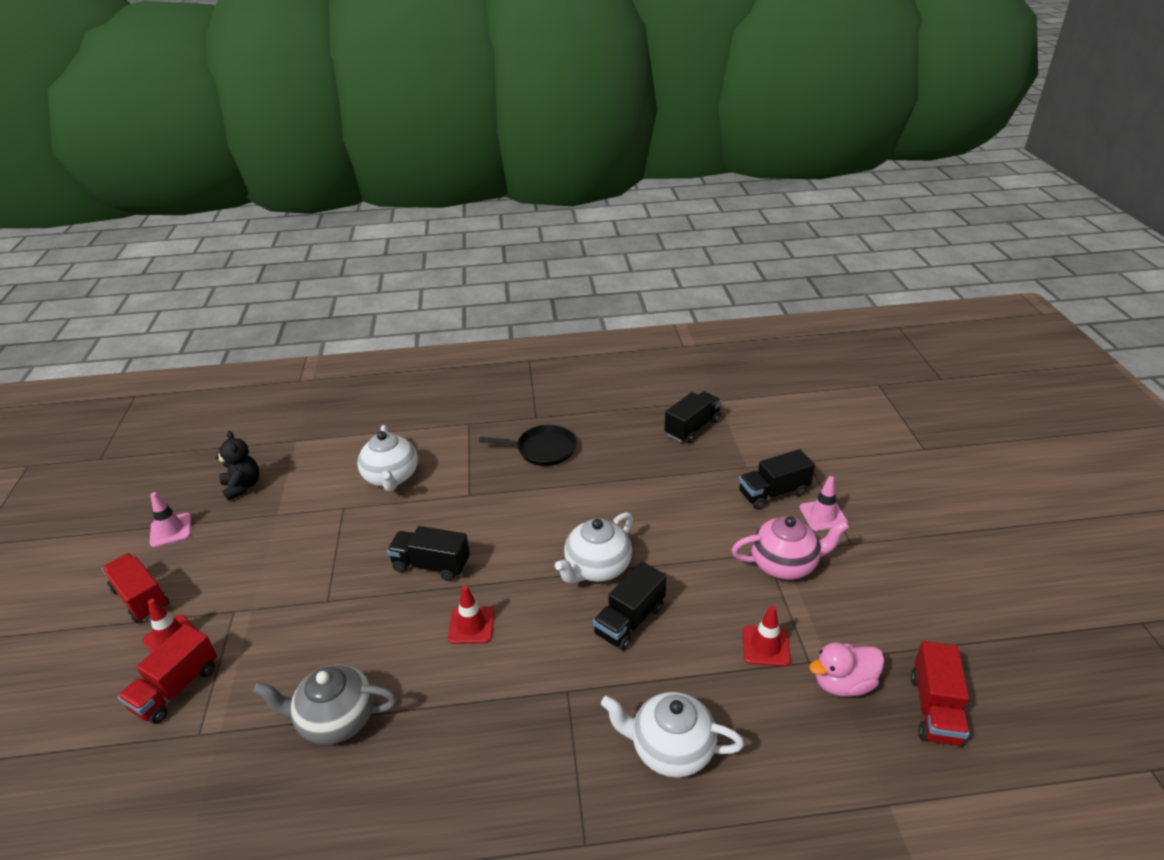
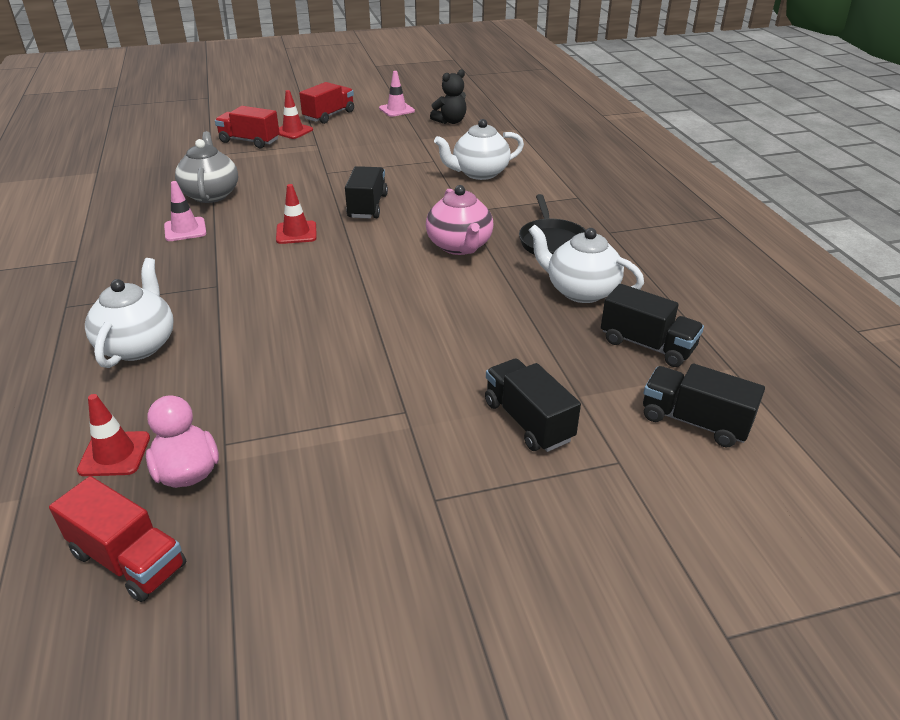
camera: 80 degrees right, 0 degrees up
(597, 568) = (370, 289): white teapot -> white teapot (580, 291)
(630, 620) = (297, 314): black truck -> black truck (694, 421)
(765, 646) = (252, 408): red traffic cone -> red traffic cone (114, 454)
(784, 564) = (386, 428): pink teapot -> pink teapot (460, 246)
(823, 515) = (491, 471): pink traffic cone -> pink traffic cone (185, 229)
(935, 709) = (128, 560): red truck -> red truck turned 150 degrees counterclockwise

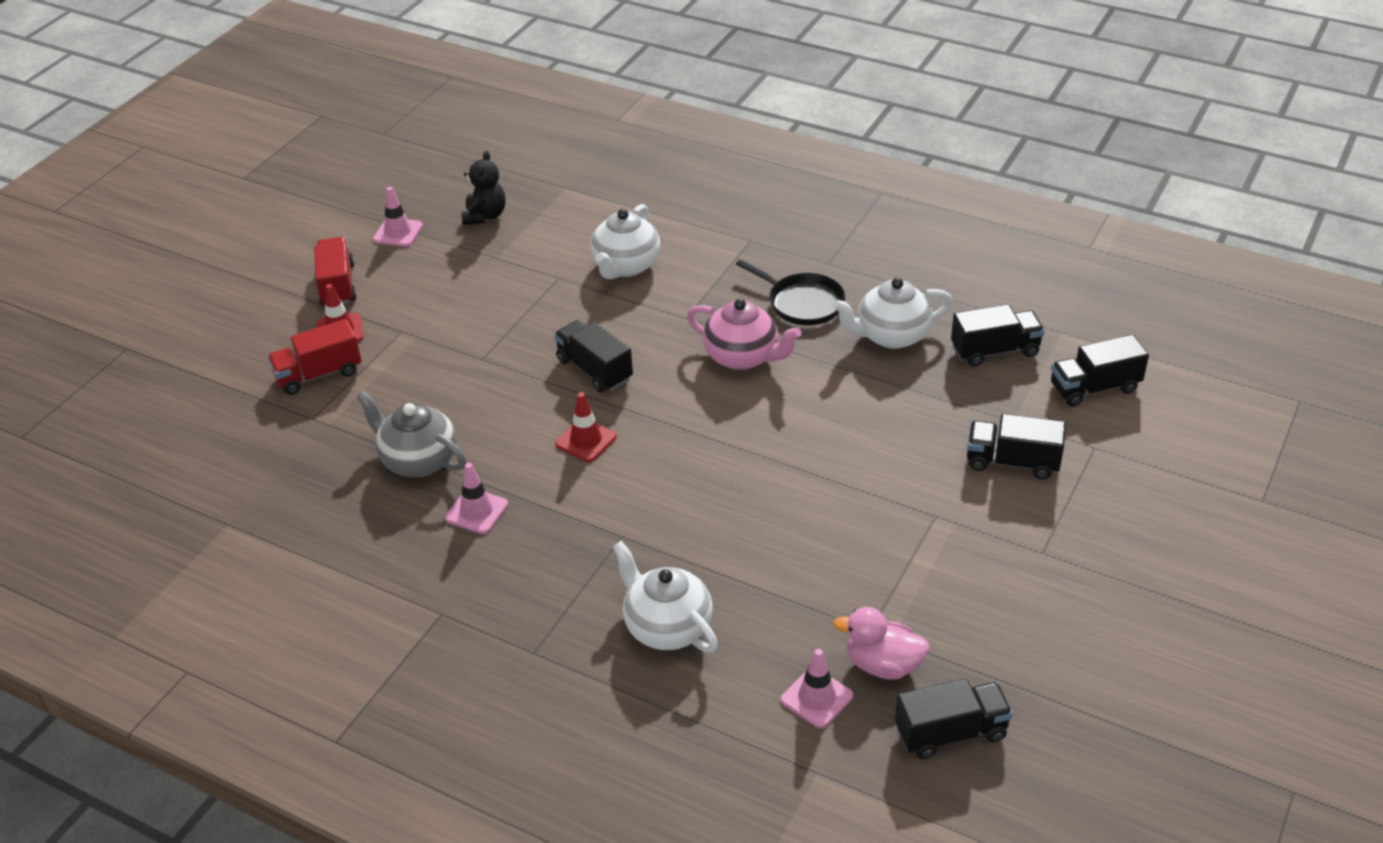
camera: 45 degrees left, 5 degrees up
(114, 454) = (816, 698): red traffic cone -> pink traffic cone
(128, 560) = (950, 733): red truck -> black truck

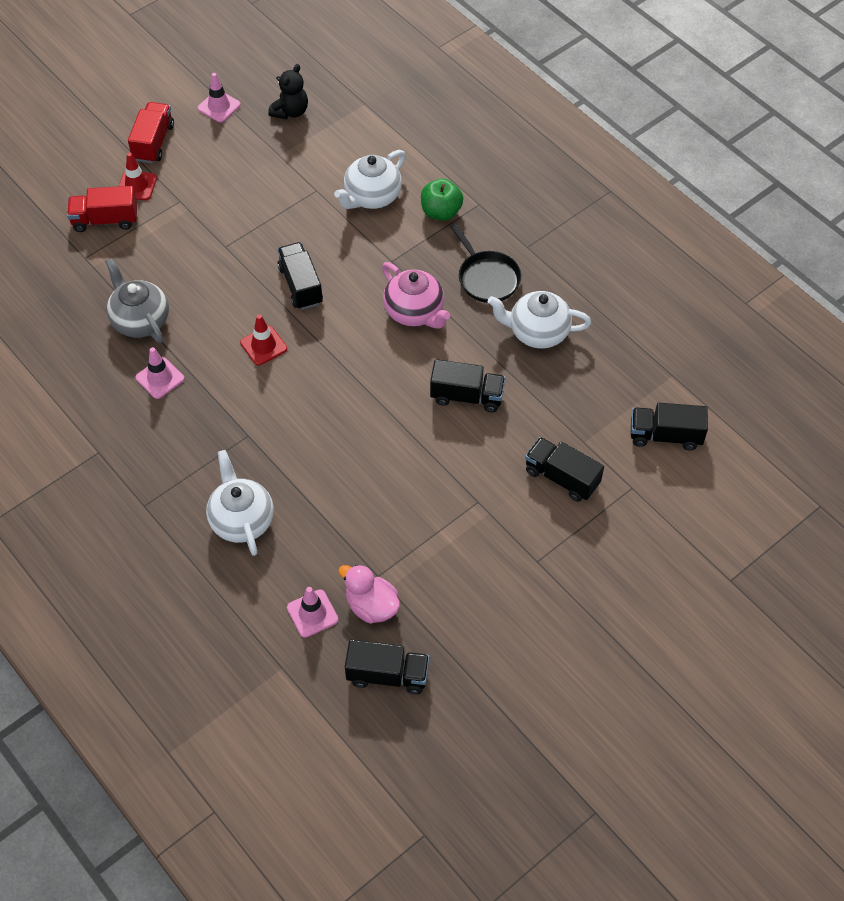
camera: 20 degrees right, 15 degrees up
(712, 259) = (441, 212): none -> green apple
(995, 351) = (609, 374): black truck -> black truck (467, 396)

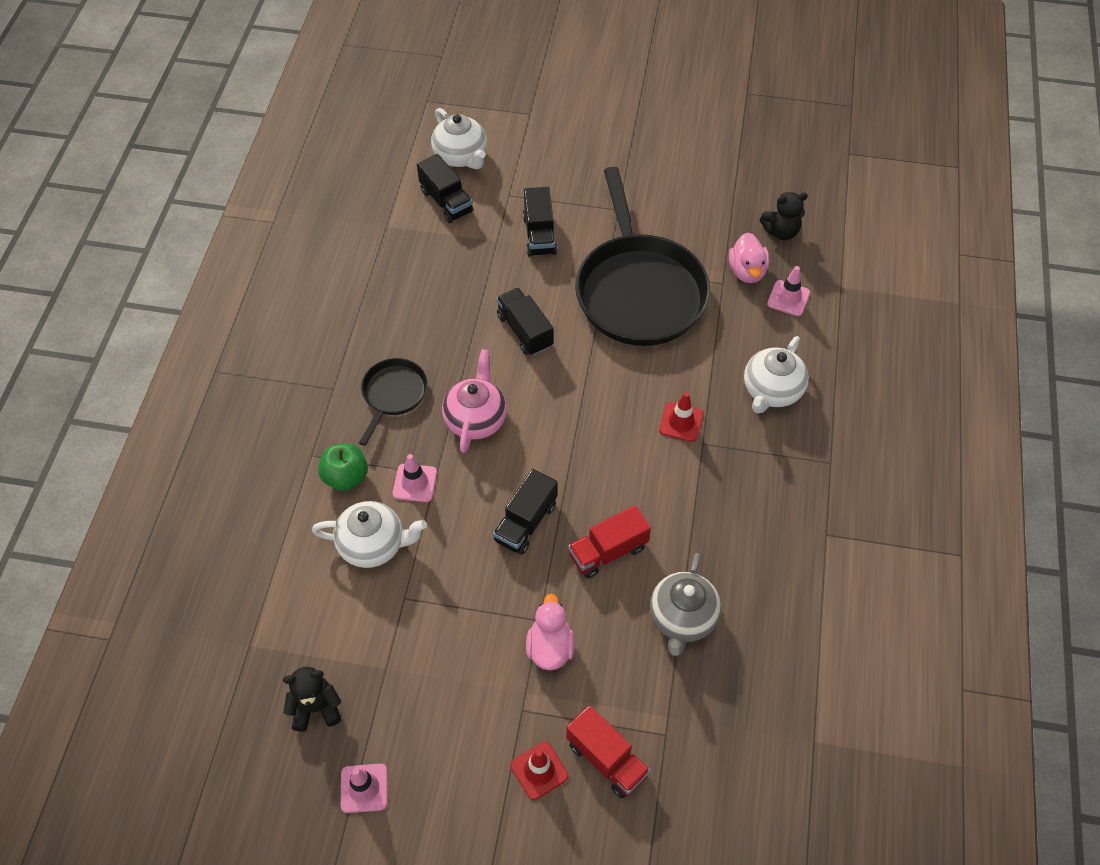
camera: 130 degrees left, 0 degrees up
(153, 142) = (469, 809): red truck -> red truck (608, 551)
(160, 378) = (719, 550): pink traffic cone -> pink traffic cone (415, 483)
(201, 239) = (550, 647): none -> pink duck
(263, 346) = (613, 500): red traffic cone -> red traffic cone (681, 422)
(387, 675) = (781, 232): black truck -> black teddy bear
(430, 505) = (639, 291): none -> black pan
(537, 332) = (420, 326): white teapot -> white teapot (461, 156)

